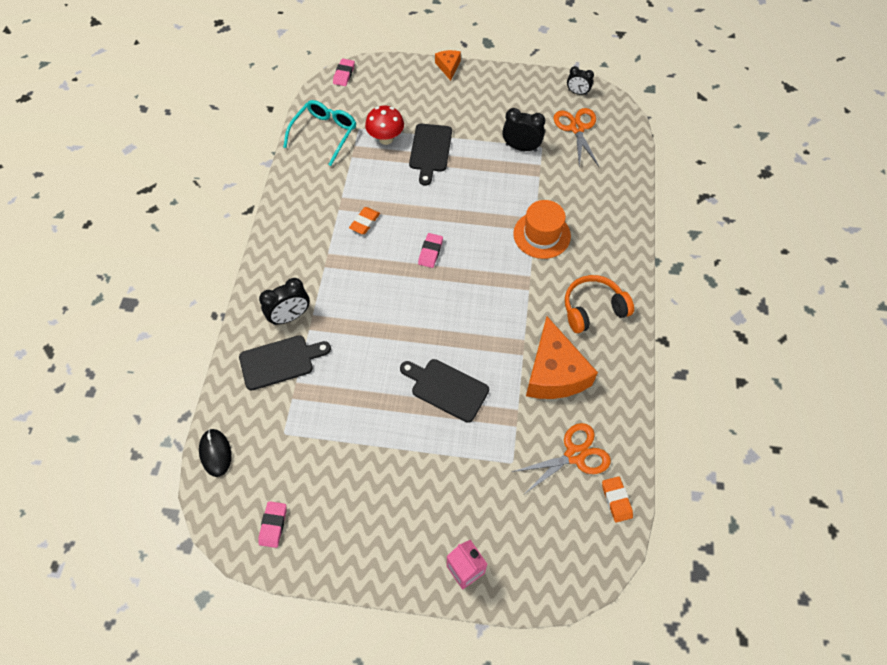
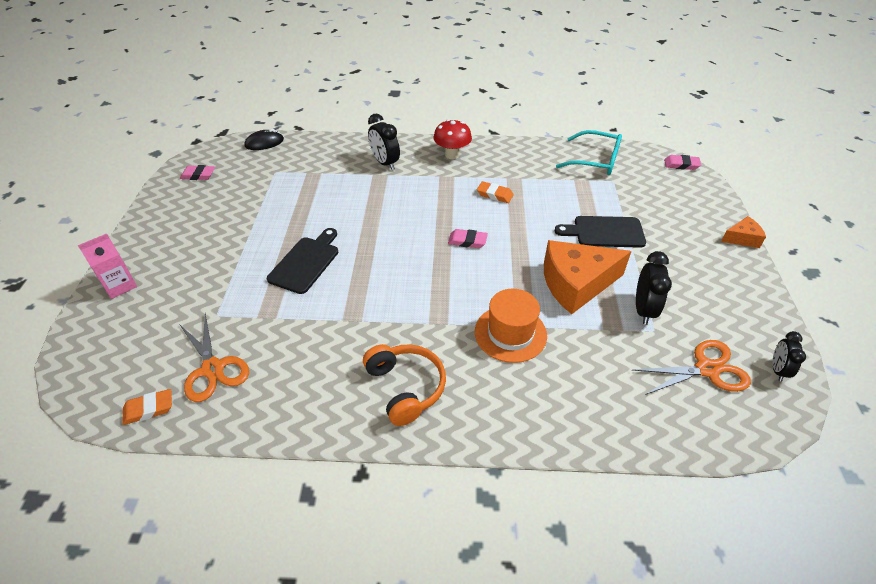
camera: 85 degrees right, 15 degrees down
(280, 361) = (341, 163): black cutting board -> none
(386, 139) = (607, 199): red mushroom -> red mushroom (452, 155)
(554, 373) = (317, 348): orange cheese -> orange cheese (576, 284)

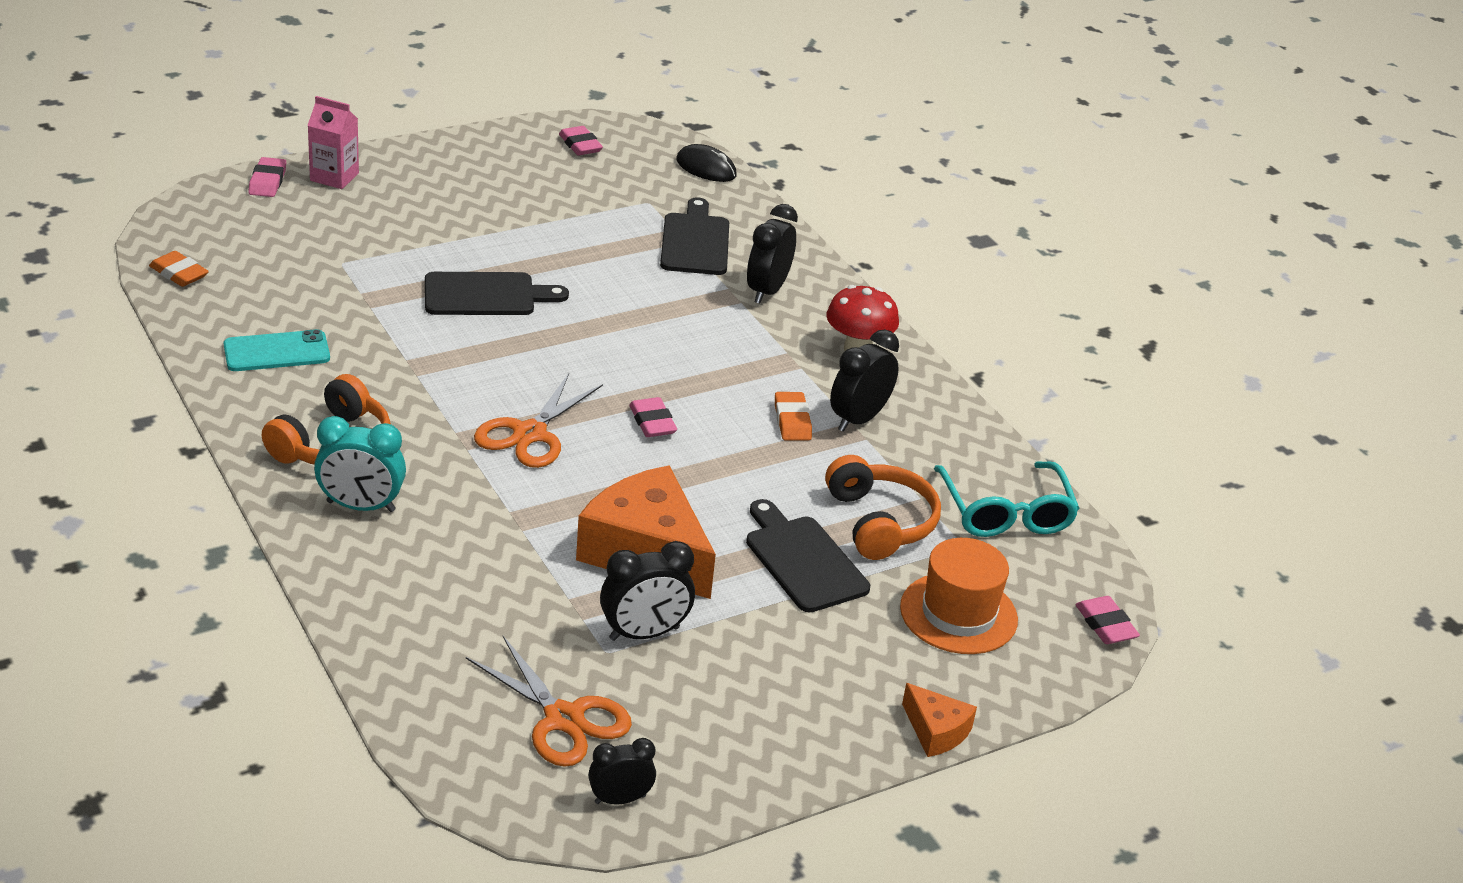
camera: 55 degrees right, 10 degrees down
(89, 320) = (267, 181): none -> pink eraser
(213, 368) = (261, 292): orange scissors -> orange scissors (530, 434)
(286, 383) = (276, 352): none -> turquoise phone
(324, 169) = (695, 241): none -> black cutting board
(477, 395) = (361, 506): none -> turquoise clock
(505, 175) = (858, 419): none -> black clock
(510, 333) = (492, 509): orange hat -> orange hat (958, 613)
(586, 198) = (879, 522): none -> orange headphones

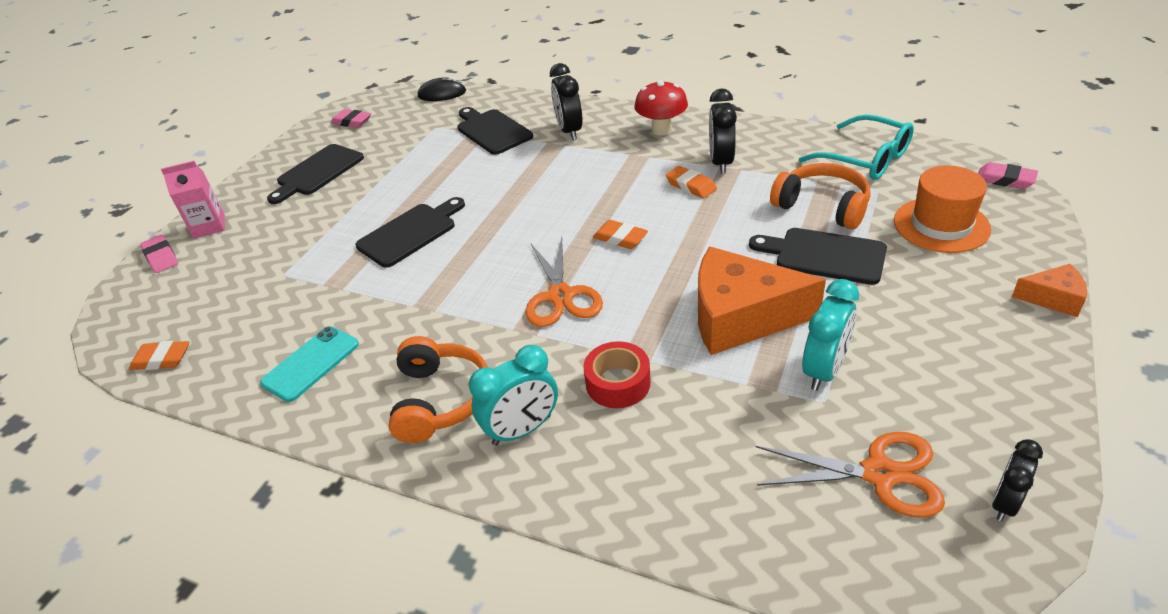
camera: 30 degrees left, 5 degrees up
(475, 527) = (618, 383): none -> red tape
(483, 181) = (317, 172): none -> black cutting board
(644, 634) = (824, 370): black clock -> turquoise clock
(652, 422) = (620, 238): pink eraser -> orange eraser

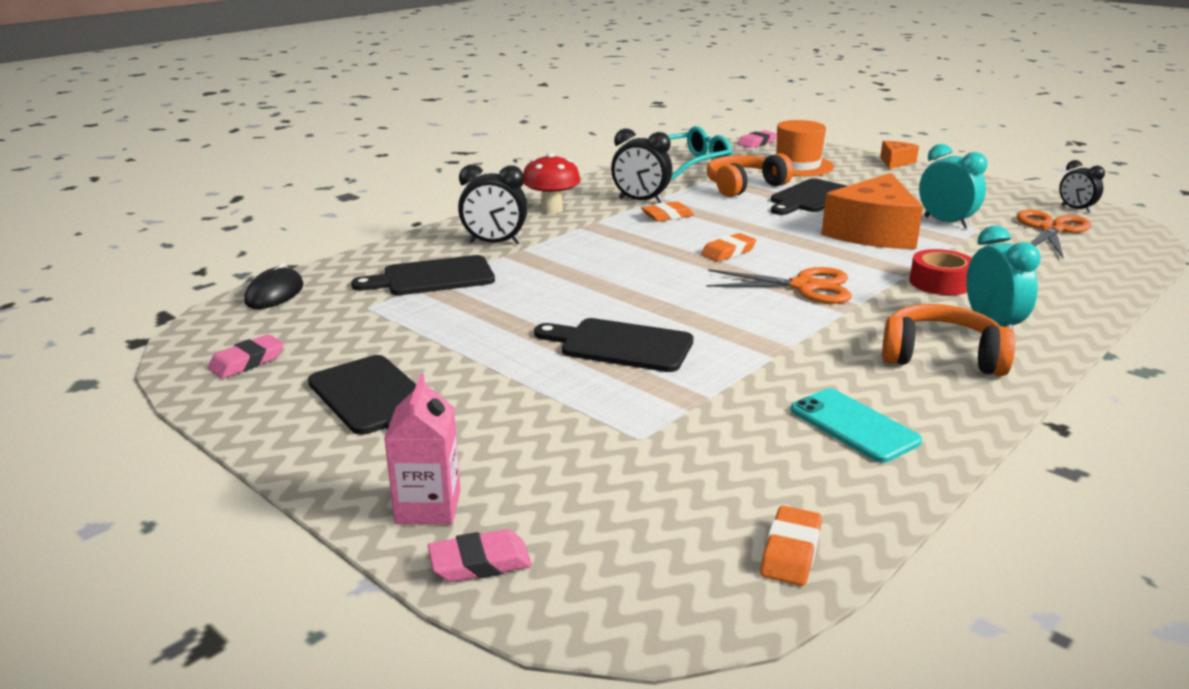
camera: 75 degrees left, 15 degrees down
(410, 233) = (620, 345): black cutting board -> black cutting board turned 45 degrees counterclockwise

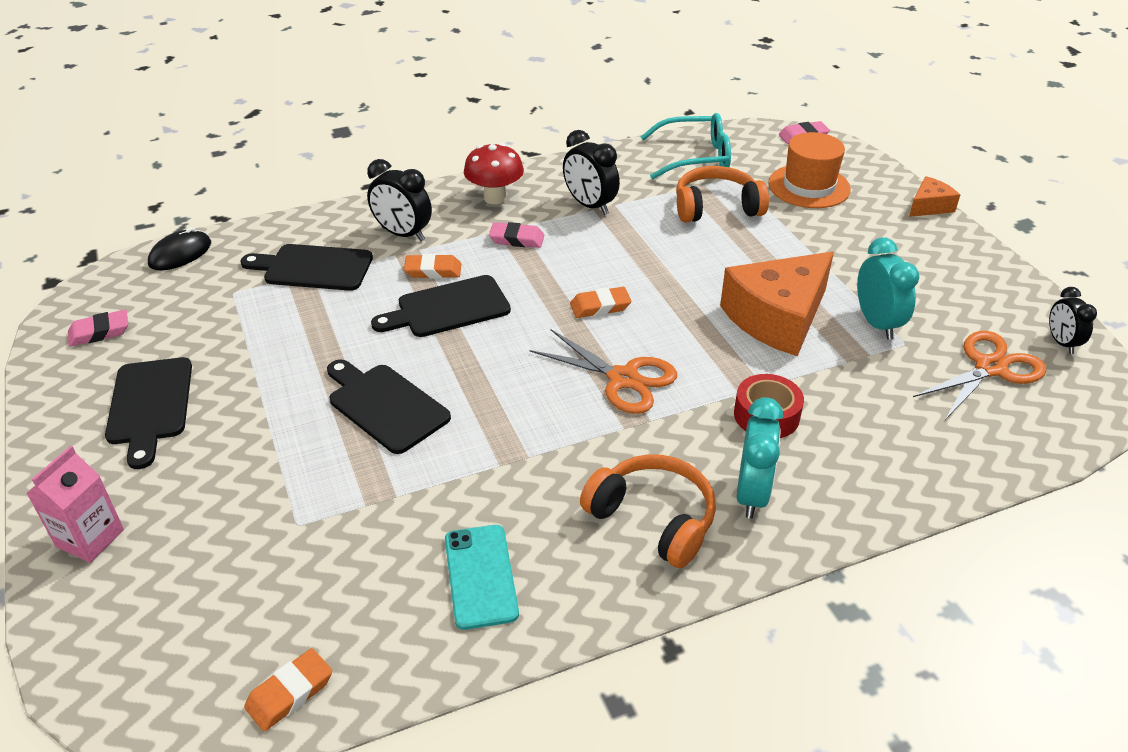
camera: 25 degrees right, 15 degrees up
(480, 563) = (76, 608): pink eraser -> pink eraser (516, 239)
(667, 216) = (594, 235): orange eraser -> orange eraser (433, 270)
(810, 198) = (768, 244): black cutting board -> black cutting board (448, 308)

